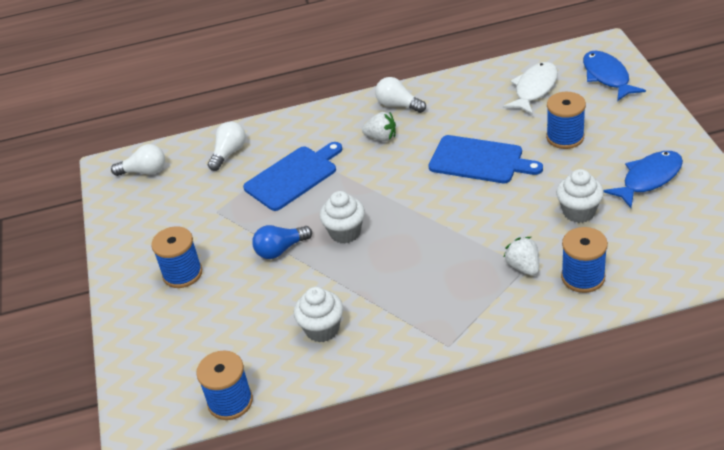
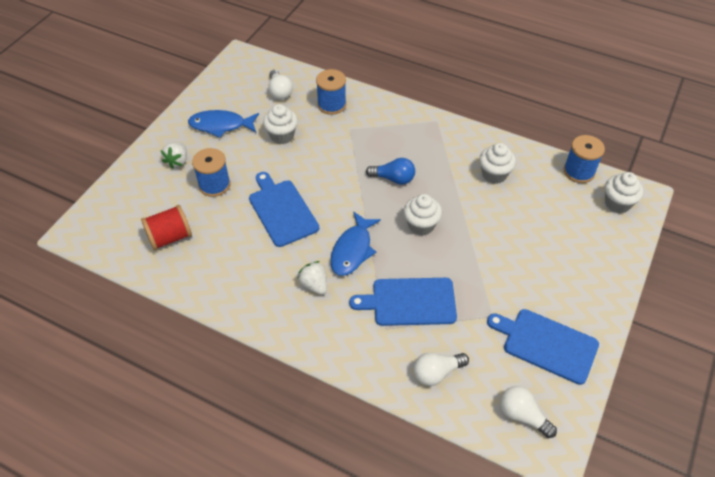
camera: 145 degrees left, 10 degrees up
(155, 222) = (546, 344): none -> blue cutting board
(162, 392) = (617, 203): none -> white cupcake
(182, 273) = (554, 278): blue spool -> none
(280, 250) = (473, 245): blue light bulb -> blue light bulb (393, 178)
(398, 105) = (266, 307): white light bulb -> white light bulb (279, 92)
(523, 267) = (351, 130): white strawberry -> white strawberry (177, 161)
(534, 89) = (170, 237): white fish -> red spool
(607, 77) = (119, 207): blue fish -> blue fish (352, 250)

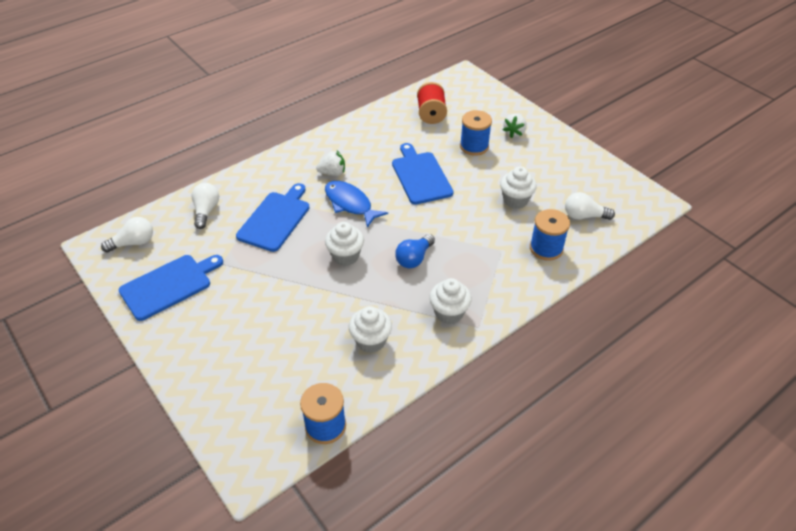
camera: 115 degrees right, 5 degrees down
(177, 161) = (514, 133): white strawberry -> white strawberry turned 105 degrees counterclockwise
(221, 125) = (549, 166): blue fish -> none
(282, 210) = (420, 176): blue cutting board -> blue cutting board turned 105 degrees counterclockwise
(617, 203) = (258, 437): white cupcake -> white cupcake (449, 313)

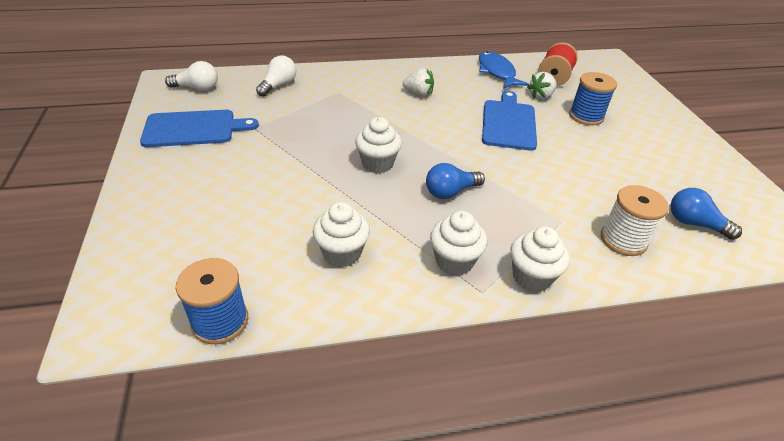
camera: 25 degrees right, 5 degrees down
(275, 219) = (334, 111): blue cutting board -> none
(350, 204) = (417, 122): blue fish -> blue fish (497, 72)
(514, 133) = (641, 118): white strawberry -> white strawberry (541, 96)
(515, 200) = (608, 178): white cupcake -> white cupcake (531, 277)
(546, 248) = (623, 240): blue spool -> white spool
(584, 216) = (694, 223): white light bulb -> blue light bulb

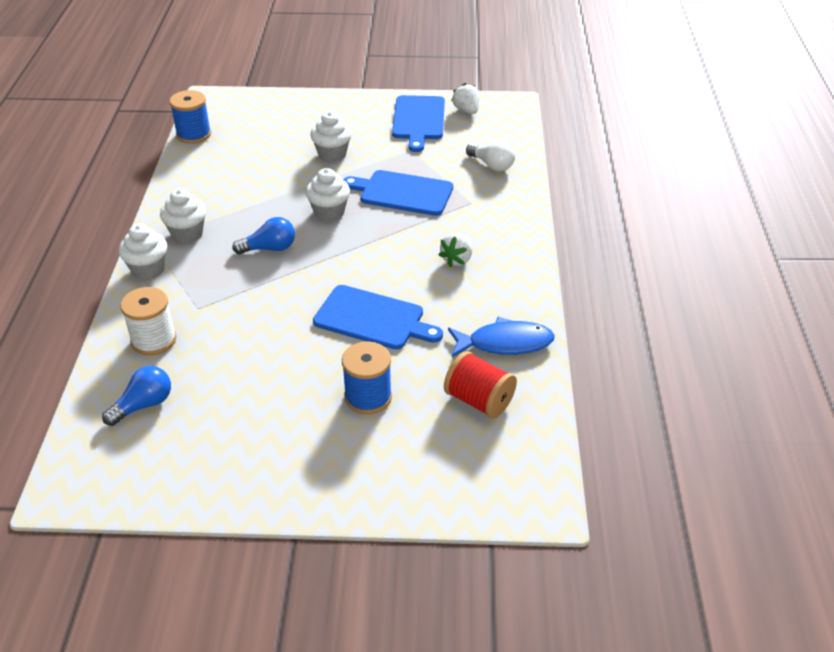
camera: 105 degrees right, 0 degrees up
(197, 88) = (493, 120): white light bulb -> none
(332, 125) = (403, 193): none -> blue cutting board
(342, 253) = (225, 183): white cupcake -> white cupcake (332, 154)
(450, 192) = (269, 248): blue light bulb -> blue light bulb turned 90 degrees clockwise
(541, 96) = (429, 368): white strawberry -> white strawberry (466, 110)

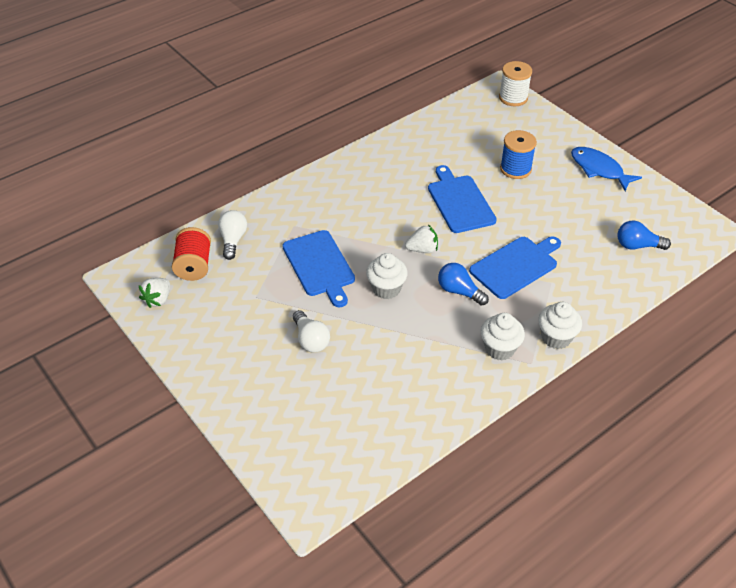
camera: 130 degrees left, 5 degrees up
(154, 340) = (598, 281): white spool -> white spool (513, 98)
(194, 134) = (380, 463): blue spool -> none
(332, 154) = (311, 340): white cupcake -> white light bulb
(418, 120) = (203, 320): blue cutting board -> blue cutting board (516, 266)
(457, 260) = (364, 198): white strawberry -> white strawberry (422, 249)
(479, 400) = (466, 132): red spool -> red spool (194, 266)
(505, 343) = (414, 144): blue fish -> blue fish (599, 169)

